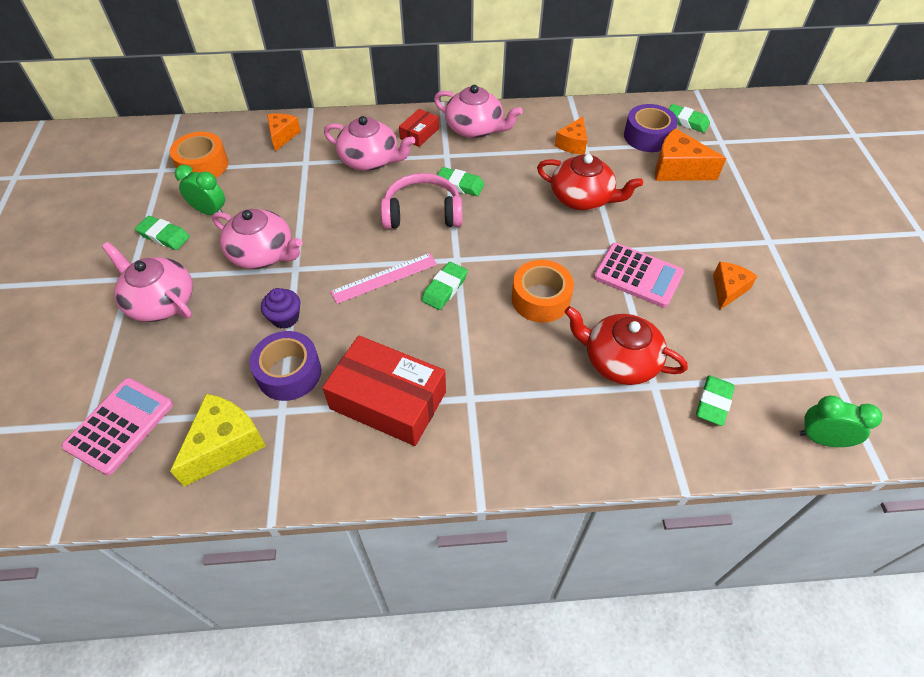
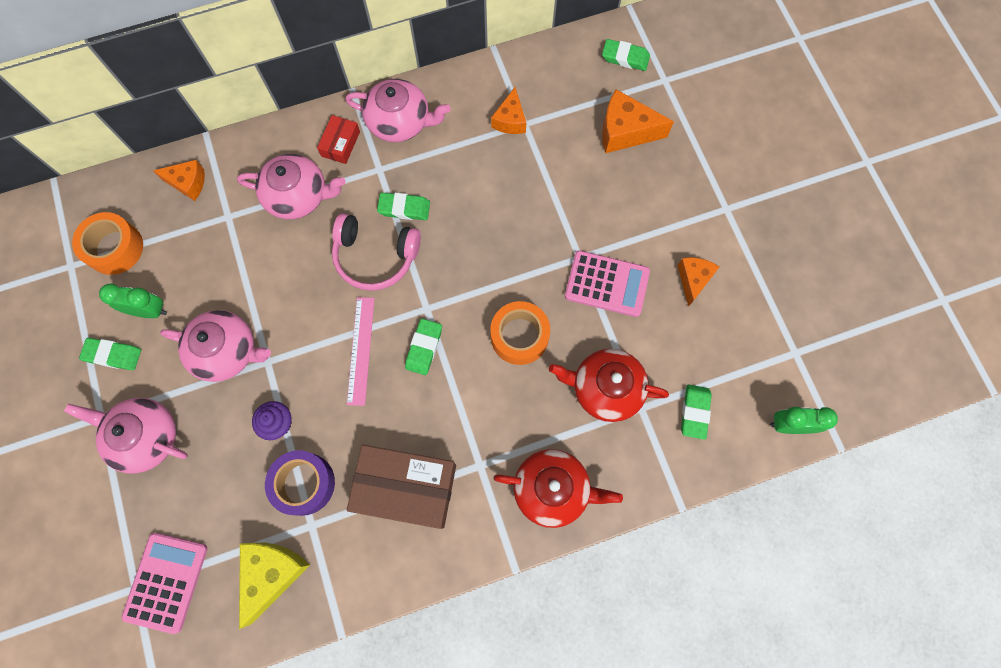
camera: 15 degrees left, 20 degrees up
(282, 136) = (188, 183): orange cheese -> orange cheese turned 105 degrees clockwise
(384, 278) = (361, 350): pink ruler -> pink ruler turned 45 degrees counterclockwise
(388, 400) = (405, 488): red box -> brown box
(422, 213) = (375, 257): pink headphones -> pink headphones turned 150 degrees counterclockwise
(582, 198) = (535, 196): red teapot -> red teapot (552, 489)
(647, 136) = (587, 90): purple tape -> none

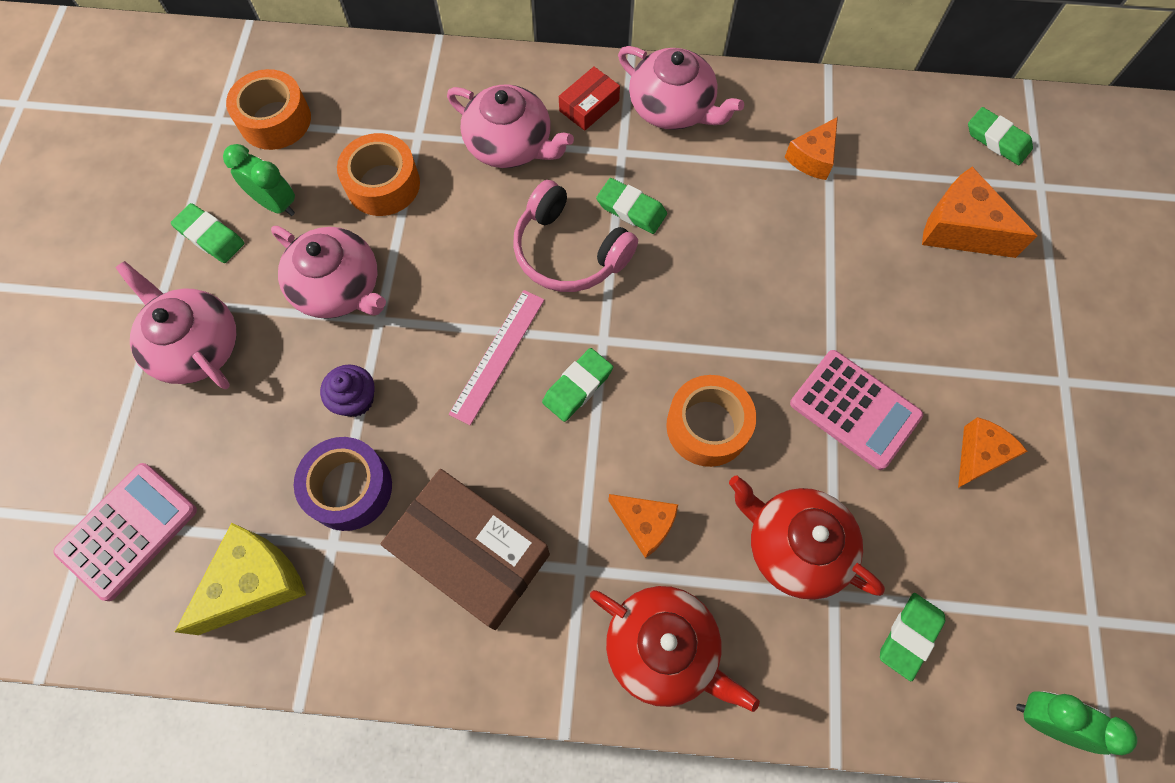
camera: 25 degrees right, 5 degrees down
(188, 183) = (392, 82): orange cheese -> orange cheese (645, 524)
(220, 263) = (383, 184): none -> orange tape

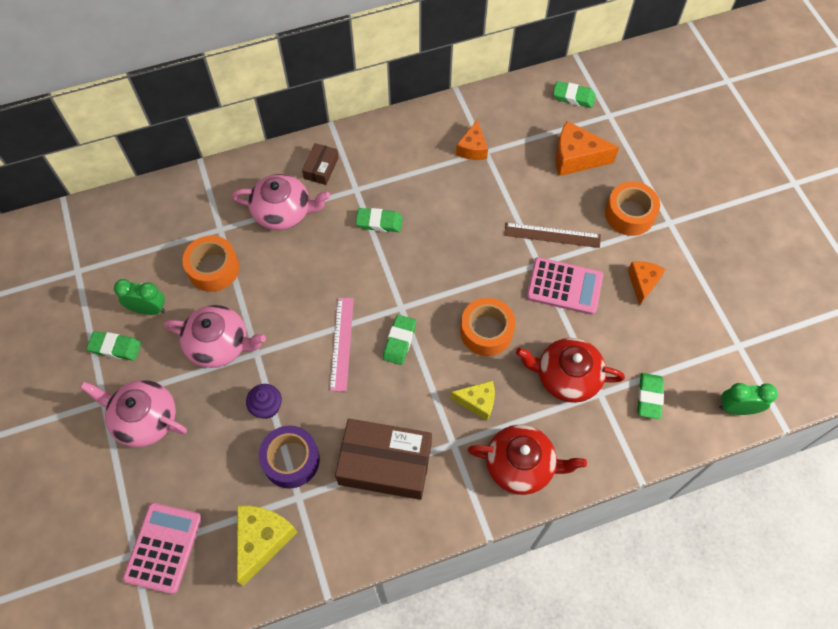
camera: 25 degrees left, 5 degrees down
(275, 120) = (118, 256): orange tape -> orange tape (629, 214)
(569, 251) = (354, 263): pink headphones -> none
(589, 106) = (321, 168): red box -> brown box
(645, 524) = (477, 402): orange cheese -> yellow cheese
(672, 108) = (374, 150): pink teapot -> none
(871, 327) = (552, 235): none -> brown ruler

